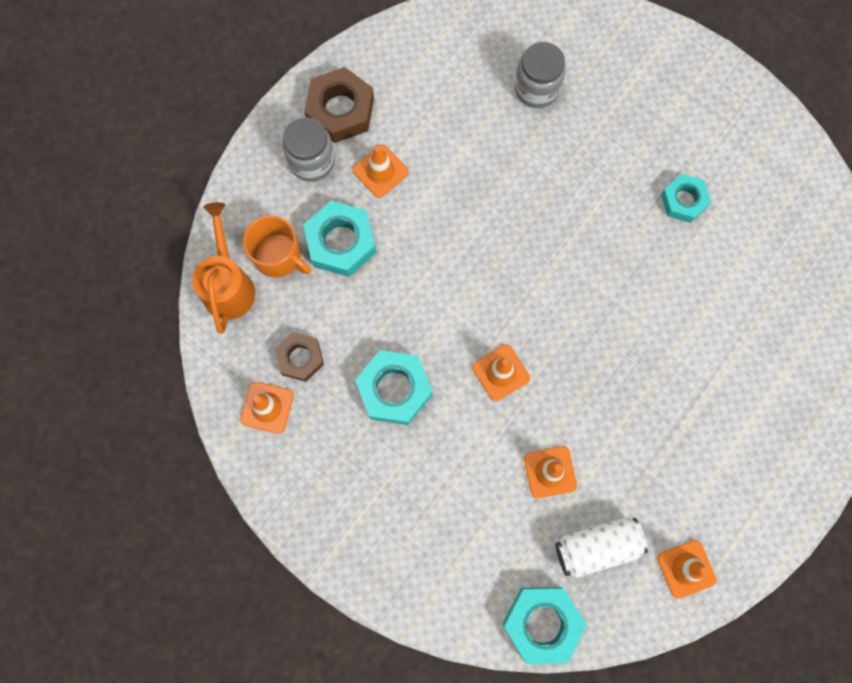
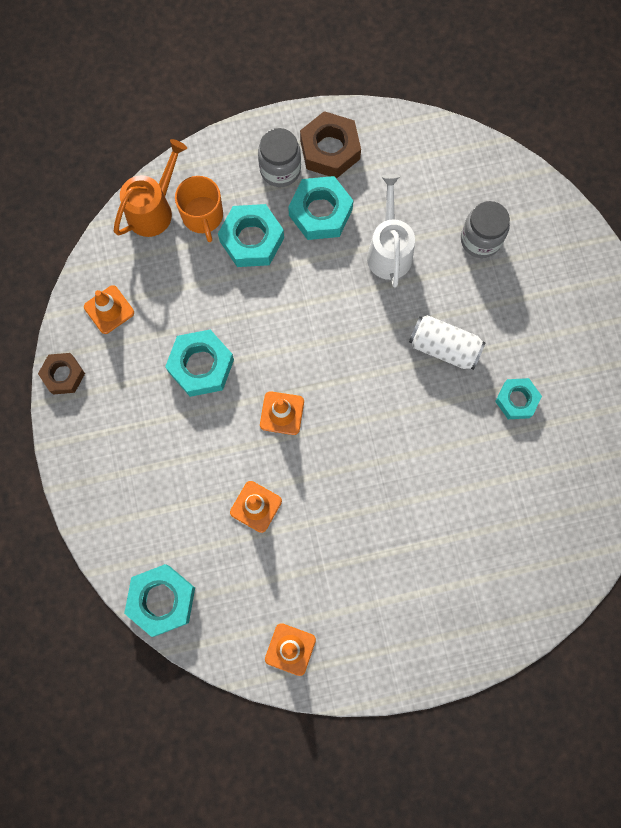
camera: 40 degrees right, 0 degrees up
(300, 358) = (158, 295): brown nut -> brown nut (63, 375)
(380, 171) = (320, 212): orange traffic cone -> turquoise nut
(467, 157) = (389, 250): none -> white watering can
(597, 547) = (243, 582): white can -> white can (444, 347)

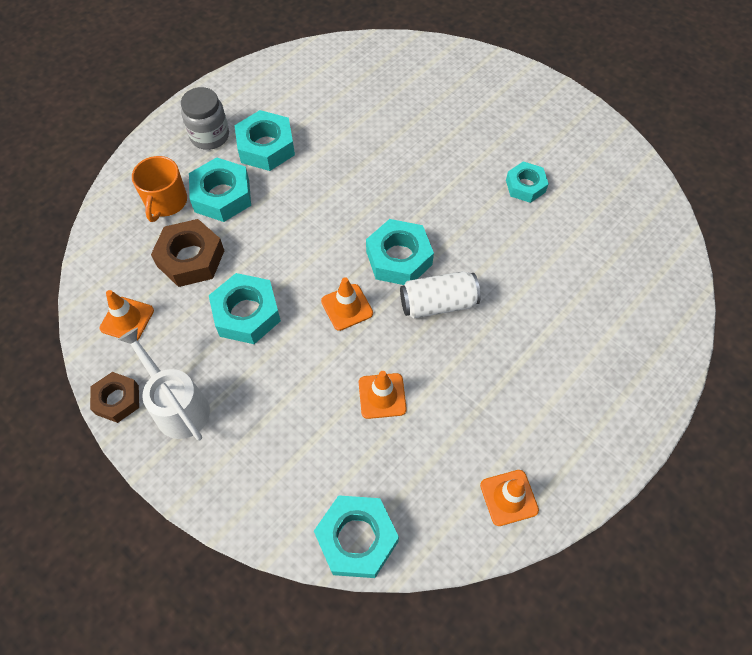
camera: 35 degrees left, 15 degrees down
(154, 209) = (117, 220): orange watering can -> none
(203, 216) = (166, 202): orange mug -> orange mug turned 60 degrees clockwise
(330, 150) = (241, 103): brown nut -> brown nut (191, 258)
(355, 397) = (399, 258): none -> turquoise nut
(389, 250) = (341, 142): white watering can -> white watering can (177, 405)
(444, 347) = (440, 183): white can -> white can (438, 303)
(480, 240) = (406, 99): grey jar -> none

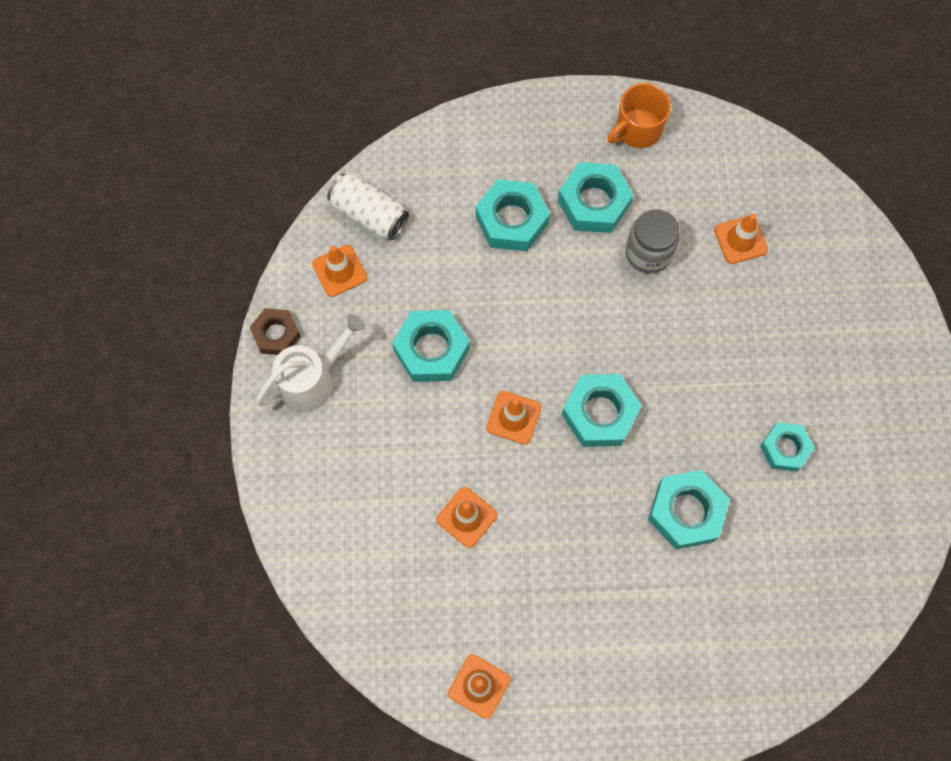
camera: 45 degrees right, 10 degrees up
(166, 202) = (461, 186): orange mug -> orange mug (637, 129)
(177, 405) = (313, 379): white watering can -> white watering can turned 45 degrees clockwise
(191, 258) = (434, 259): brown nut -> none
(210, 136) = (556, 149): grey jar -> grey jar (648, 253)
(356, 539) = (342, 604): turquoise nut -> turquoise nut (686, 512)
(376, 101) = (740, 240): none -> orange traffic cone
(438, 303) = (589, 484): white can -> white can (369, 214)

